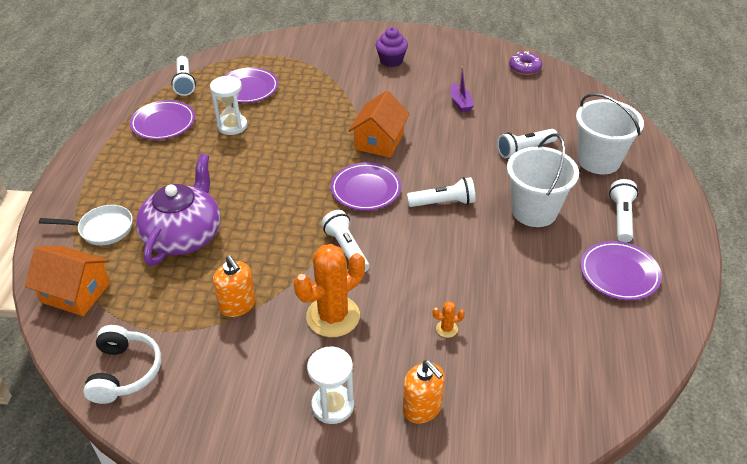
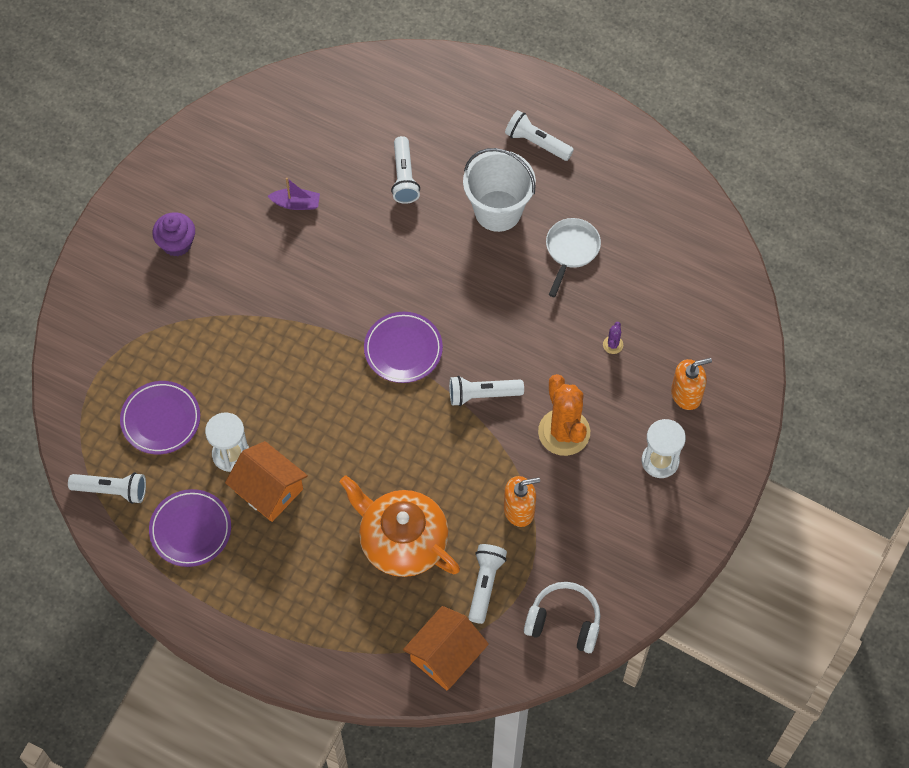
camera: 70 degrees left, 20 degrees up
(102, 229) = (359, 620): white pan -> white pan (571, 250)
(184, 235) = (402, 541): purple teapot -> orange teapot
(379, 141) = (328, 310): orange house -> orange house (269, 490)
(443, 203) = (453, 285): white flashlight -> white flashlight (485, 585)
(446, 329) = (613, 345): orange cactus -> purple cactus
(524, 68) = (260, 110): purple donut -> none
(598, 160) = (450, 119): white bucket -> none
(619, 273) = (603, 181): purple plate -> none

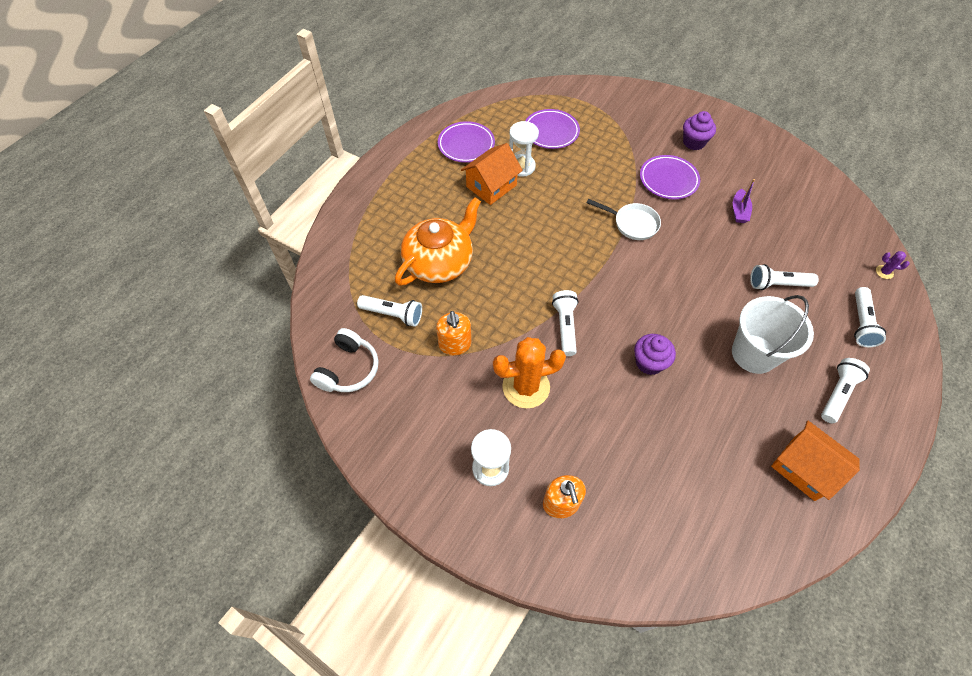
camera: 95 degrees right, 5 degrees down
(112, 490) = (500, 108): white flashlight -> white flashlight (861, 323)
(403, 349) = (608, 273): purple plate -> purple plate (668, 180)
(445, 656) = (340, 284): orange house -> orange house (804, 468)
(520, 311) = (649, 363): none -> purple cupcake
(571, 250) = (718, 412): white pan -> white pan (632, 224)
(613, 345) = (616, 439): purple cactus -> purple cactus (884, 272)

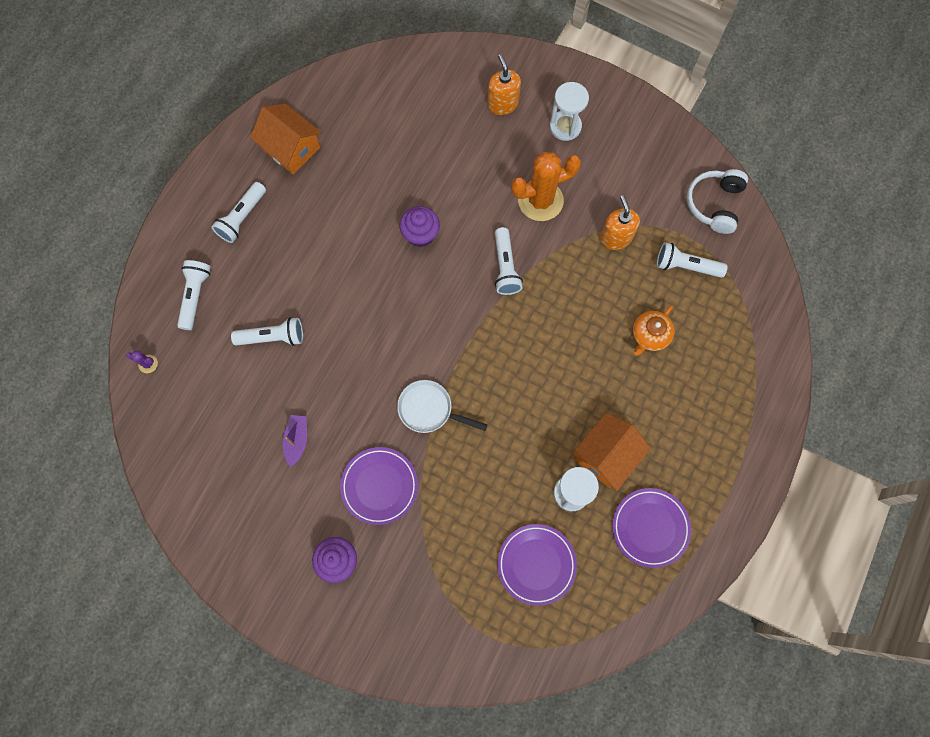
camera: 175 degrees right, 15 degrees up
(439, 262) = (650, 335): orange teapot -> orange teapot, size x0.51
(754, 354) = (314, 252): white bucket -> none

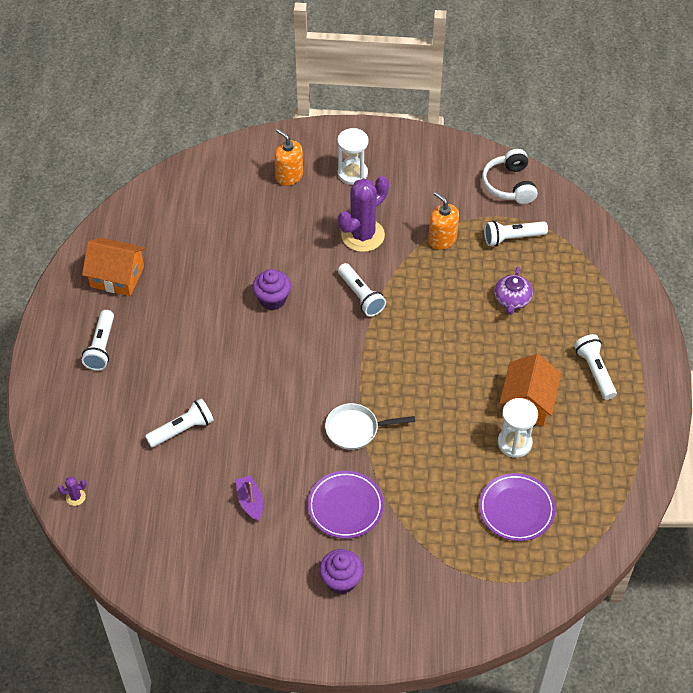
camera: 25 degrees left, 20 degrees down
(195, 296) = (91, 425): white flashlight -> white flashlight (595, 371)
(540, 200) = (363, 235): orange cactus -> purple cactus
(650, 335) = (512, 300): orange teapot -> purple teapot
(650, 528) = (595, 441): purple plate -> none

